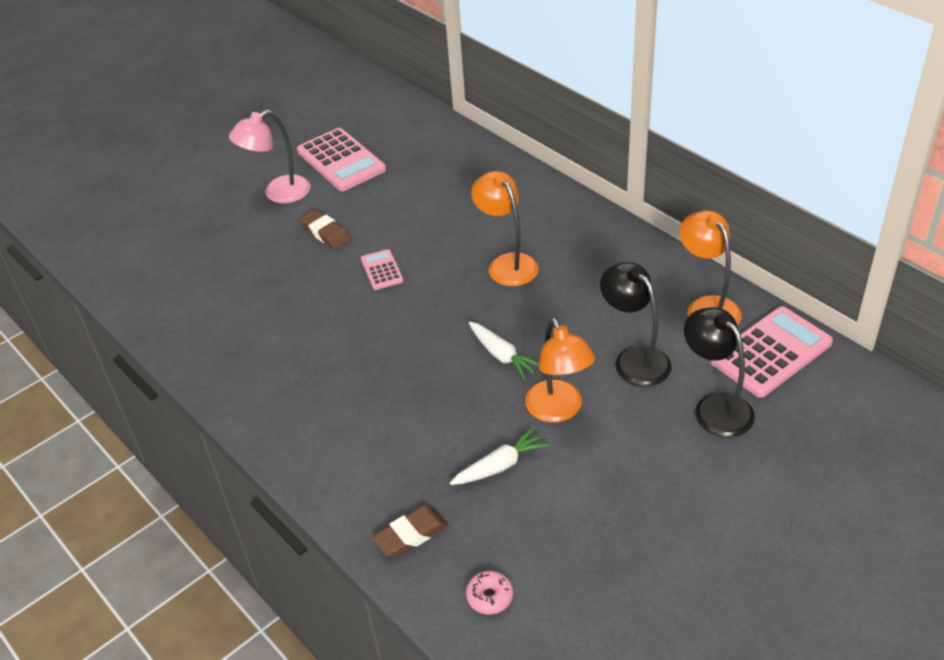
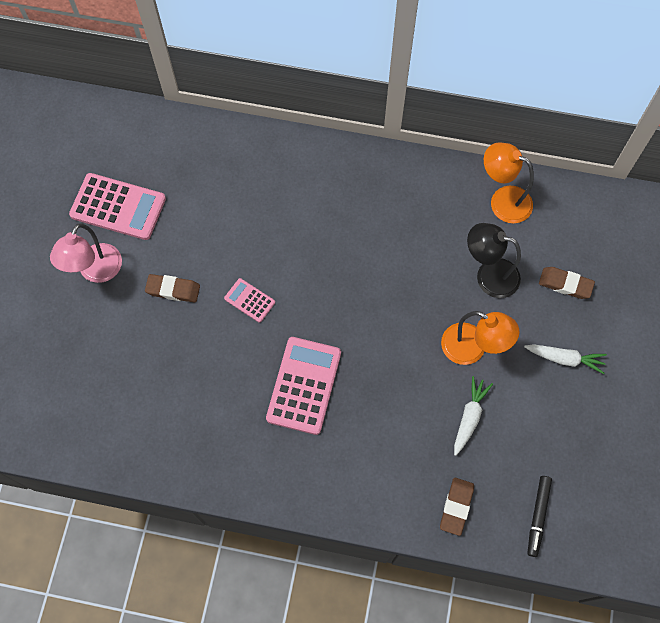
camera: 40 degrees left, 25 degrees up
(490, 597) = (538, 516): pink donut -> black marker
(502, 356) = (400, 326): white carrot -> white carrot (565, 359)
(507, 263) = (338, 239): orange lamp -> none
(715, 407) = (565, 284): black lamp -> brown eraser
(771, 352) = (568, 217): pink calculator -> pink calculator (304, 385)

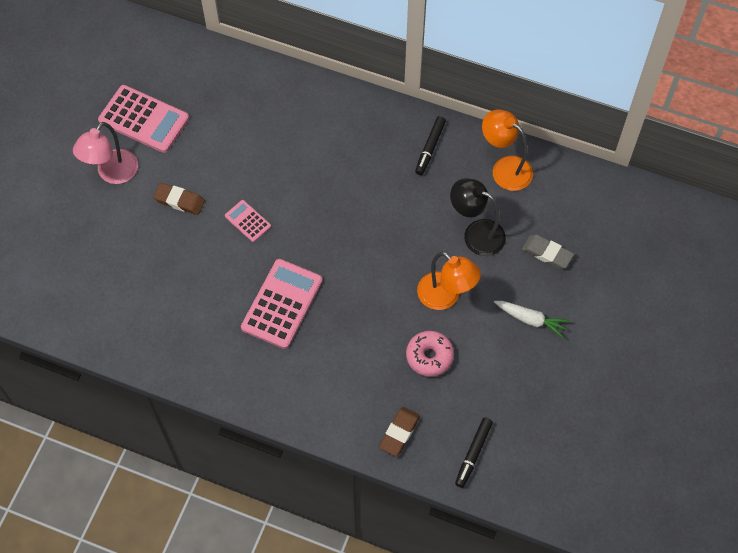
camera: 10 degrees right, 5 degrees down
(422, 191) = (430, 148): none -> black marker
(469, 417) = (429, 356): white carrot -> pink donut
(565, 284) = (547, 253): brown eraser -> grey eraser

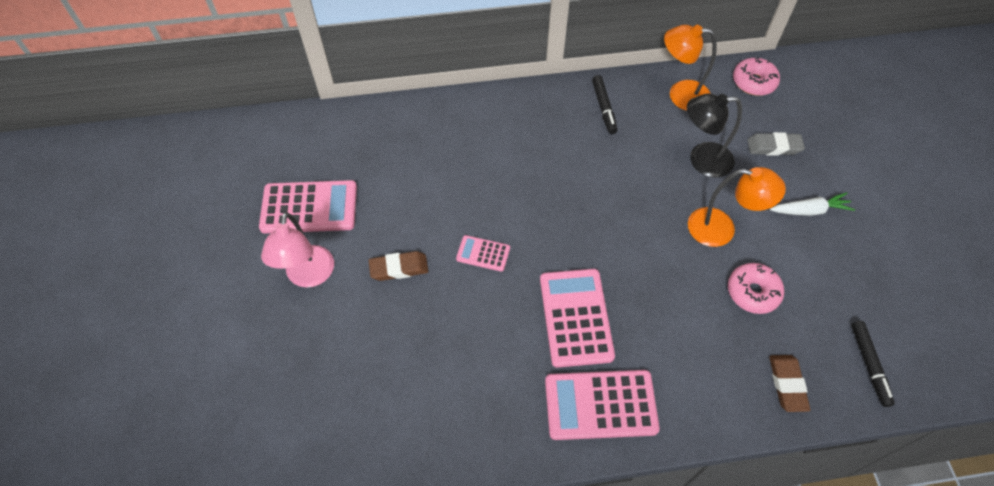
camera: 30 degrees left, 5 degrees down
(255, 373) = (600, 405): none -> pink calculator
(579, 188) = (753, 82): none -> pink donut

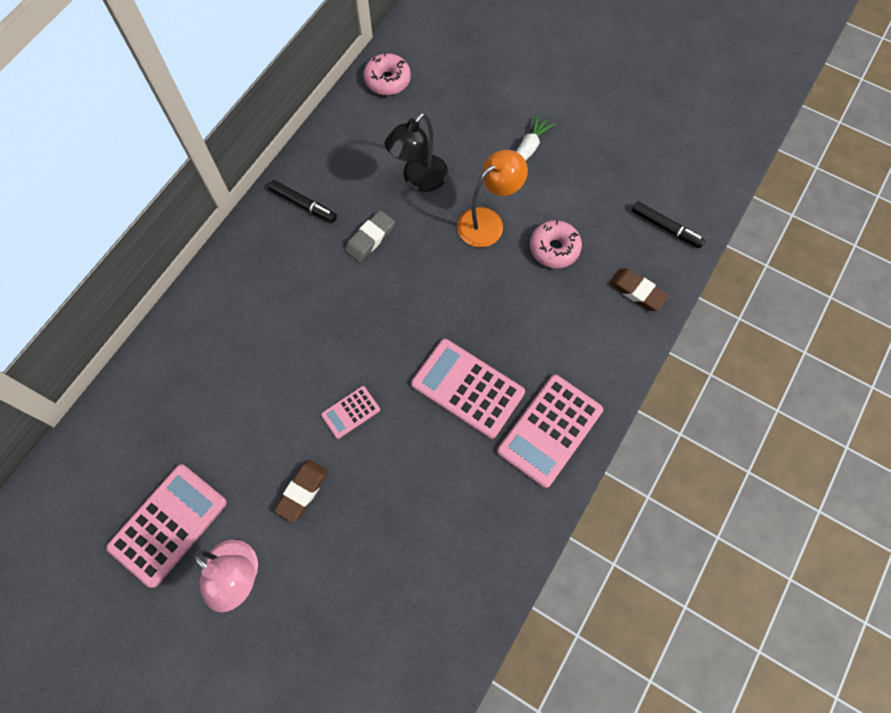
camera: 50 degrees left, 10 degrees up
(680, 95) = (347, 140): orange lamp -> none
(774, 147) = (455, 122): grey eraser -> grey eraser (370, 238)

